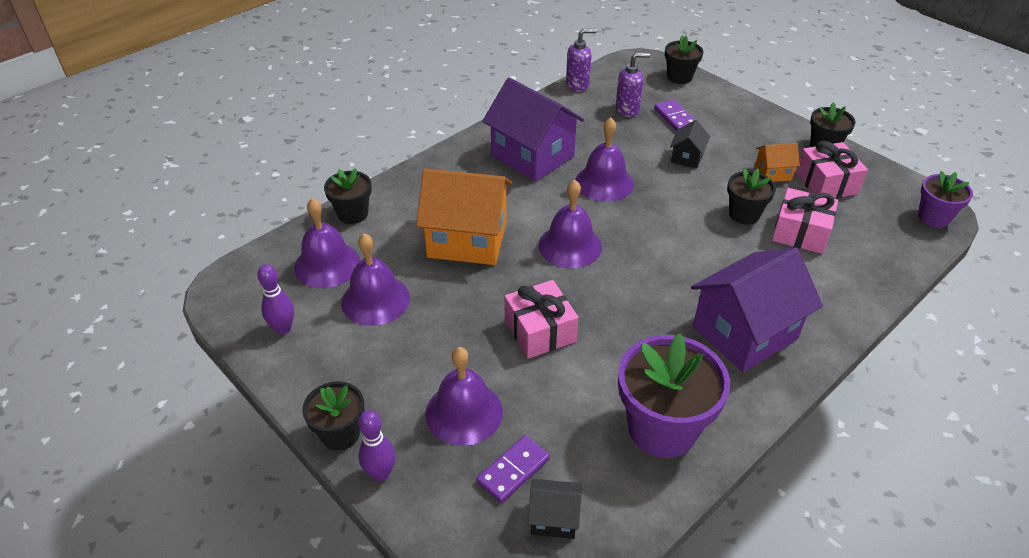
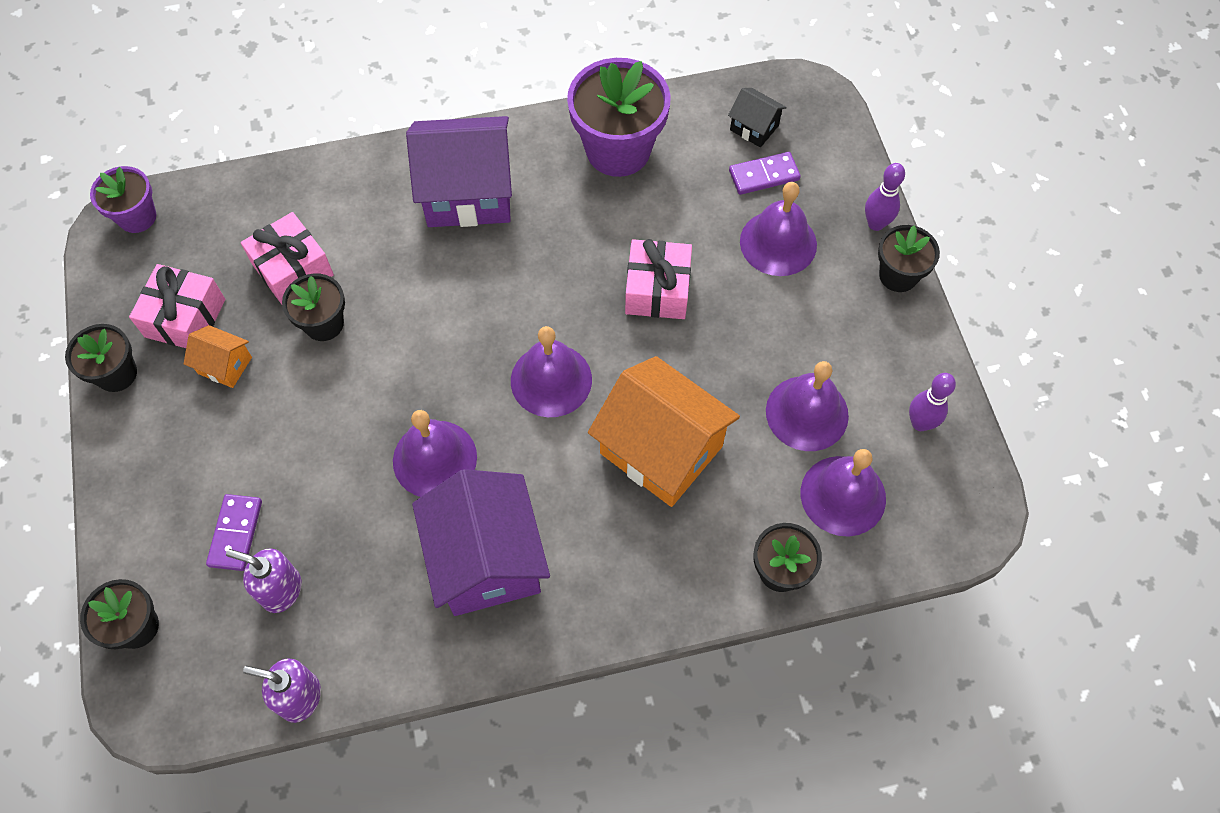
camera: 150 degrees left, 20 degrees up
(687, 157) = (296, 447): black house -> none

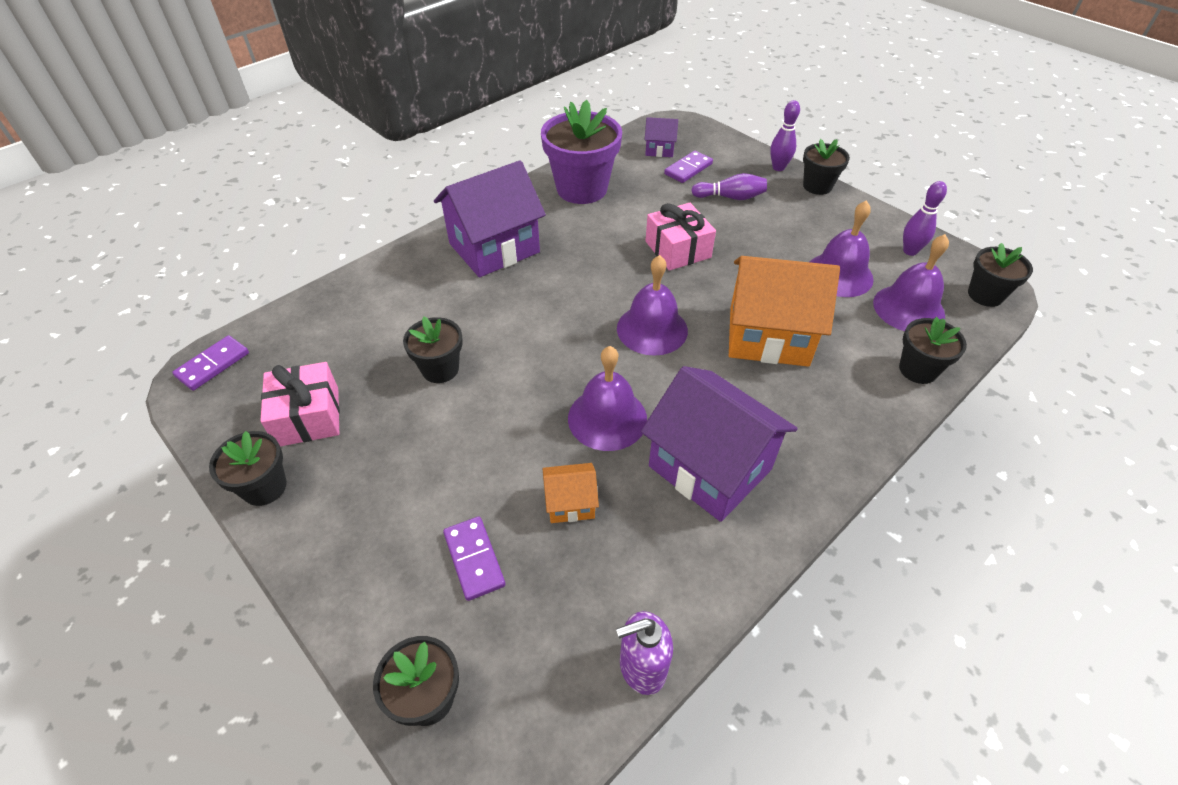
camera: 30 degrees left, 15 degrees down
(137, 217) = (213, 365): purple flower pot -> purple domino
(225, 365) = (370, 435): orange house -> orange house (570, 503)
(281, 590) = (552, 584): purple soap dispenser -> none
(293, 270) = (386, 345): pink gift -> none
(754, 128) = (659, 149): black house -> purple house
(778, 243) = (730, 197): purple bell -> purple bowling pin
(949, 524) = (985, 295): none -> black flower pot

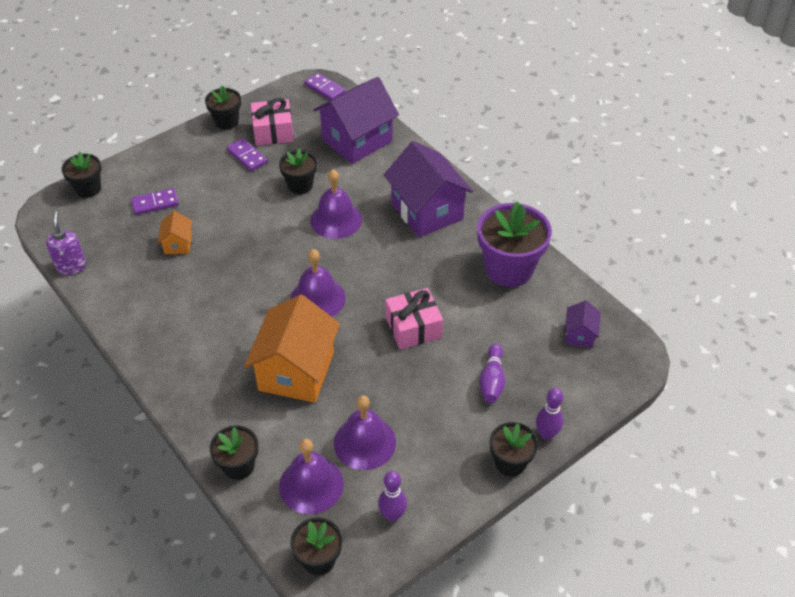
camera: 95 degrees right, 0 degrees up
(607, 418) = (238, 265): purple bell -> purple bell (336, 219)
(688, 169) = (543, 353): purple domino -> purple domino (247, 156)
(710, 467) = (183, 313): purple house -> purple house (357, 140)

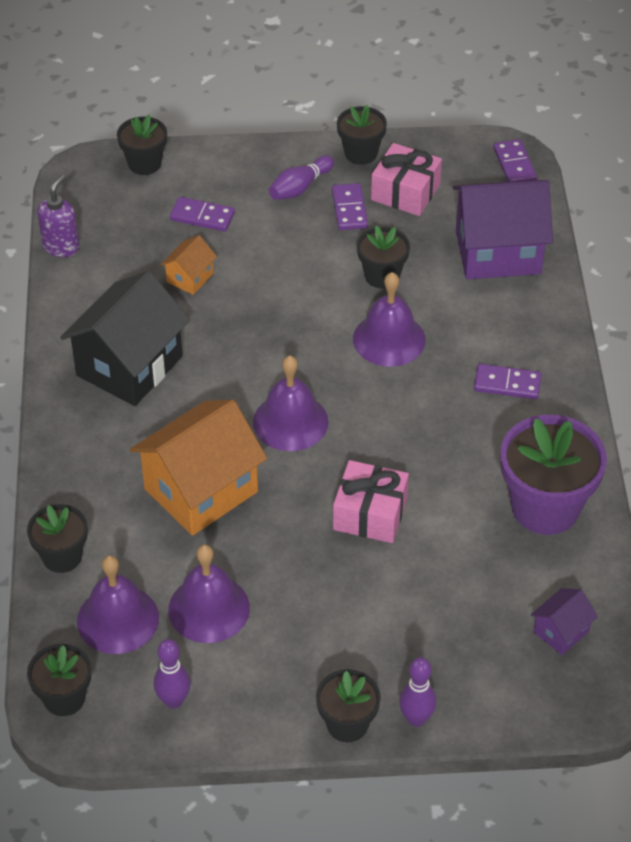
camera: 35 degrees right, 0 degrees up
(182, 318) = (129, 366): none -> black house
(427, 211) = (507, 384): purple house -> purple domino
(492, 380) = (407, 624): purple bowling pin -> purple bowling pin (300, 187)

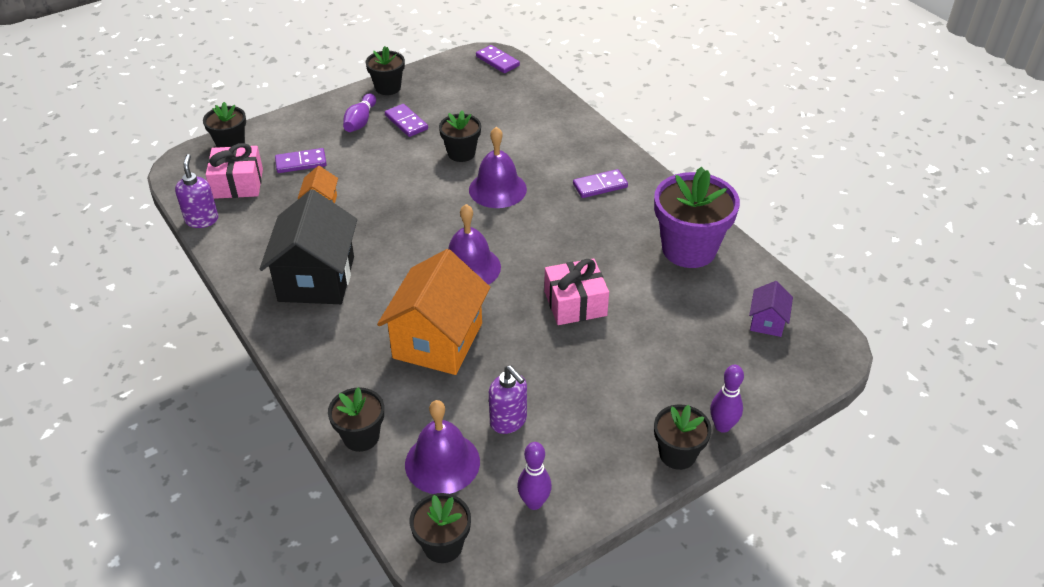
camera: 30 degrees left, 5 degrees down
(209, 608) = (508, 421): purple bell -> purple soap dispenser
(405, 192) = (437, 100): pink gift -> pink gift (238, 184)
(498, 252) = (528, 112): purple house -> none

